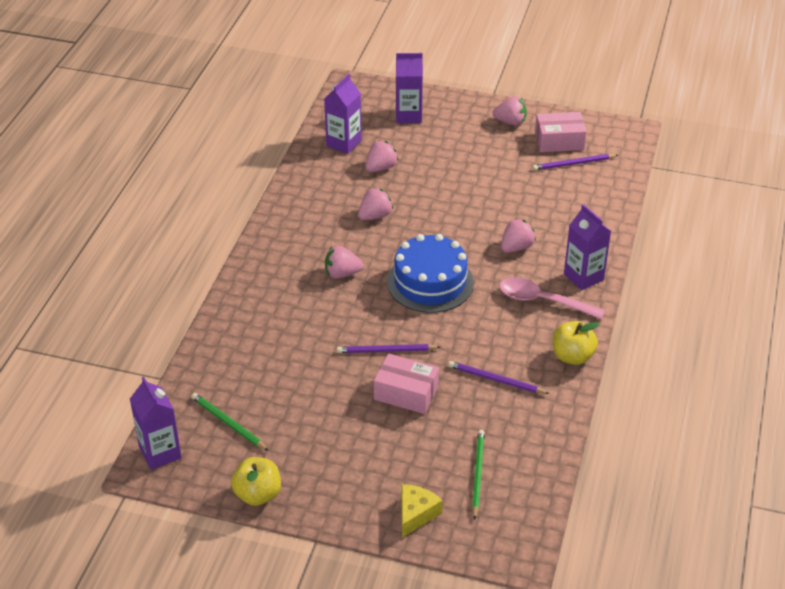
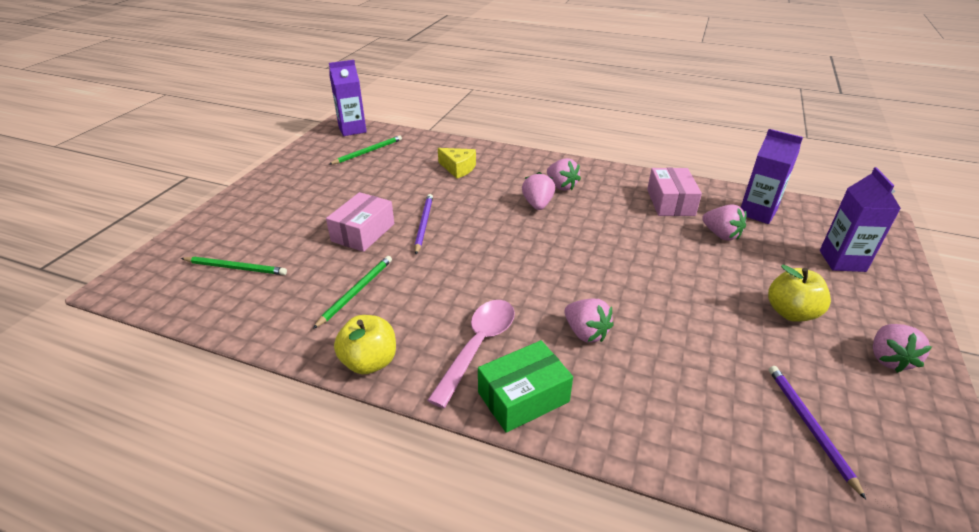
camera: 95 degrees right, 5 degrees down
(258, 494) = (290, 162): yellow apple -> yellow apple (791, 312)
(375, 216) = (632, 227): pink strawberry -> pink strawberry (561, 186)
(416, 514) = (216, 229): yellow cheese -> yellow cheese (458, 168)
(430, 282) = (521, 257): blue cake -> none
(495, 380) = (356, 292): purple pencil -> green pencil
(559, 141) = (868, 415): pink box -> pink box (670, 202)
(583, 277) = (523, 397): purple carton -> green box

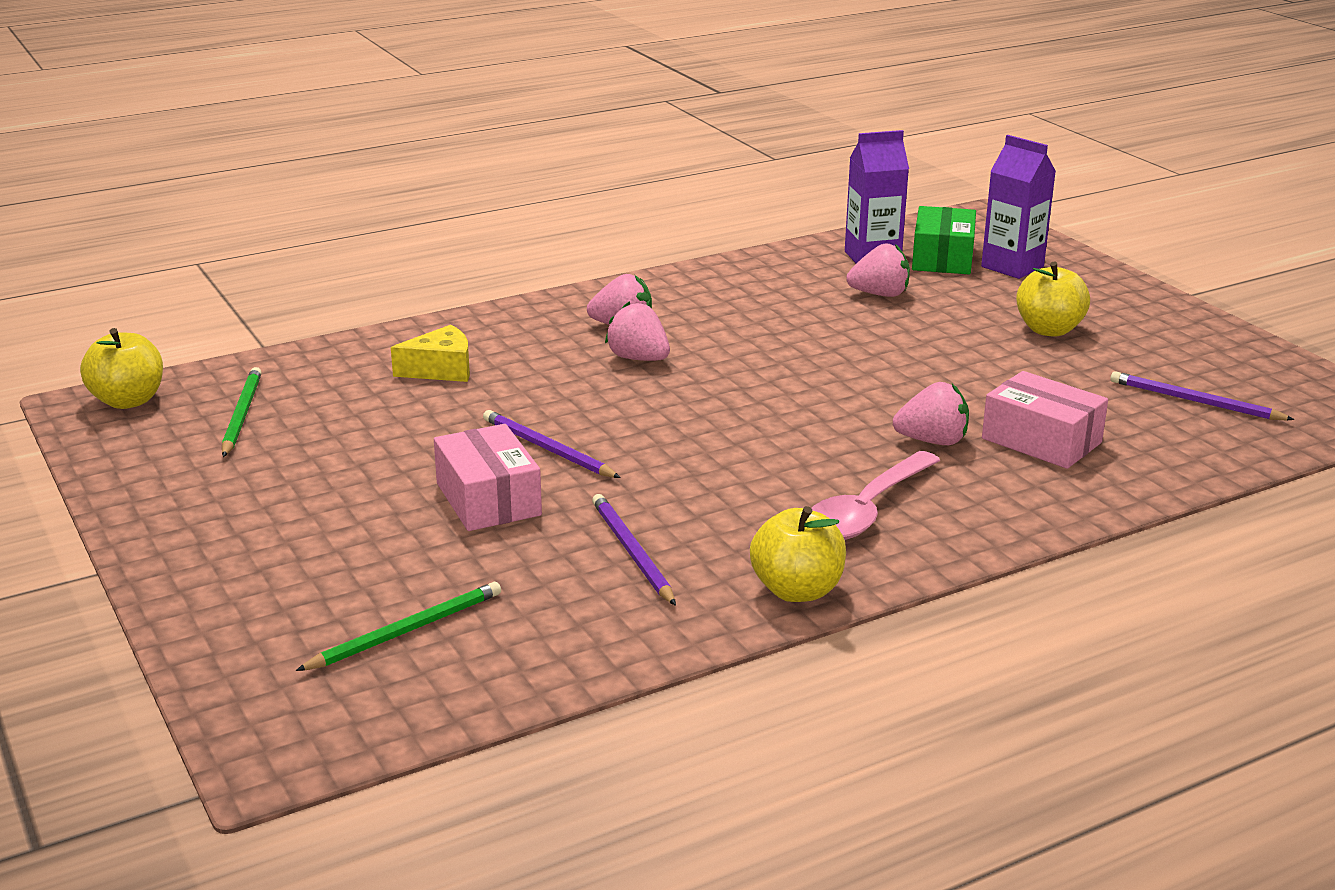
camera: 50 degrees left, 10 degrees down
(352, 129) = (128, 401): purple carton -> yellow apple
(356, 292) = (632, 552): green pencil -> purple pencil
(478, 346) = (866, 511): pink spoon -> pink spoon turned 120 degrees counterclockwise
(523, 397) = (985, 518): green box -> green box (942, 258)
(670, 202) = (774, 287): pink box -> pink box (1041, 441)
(888, 359) = (1163, 325): pink strawberry -> none

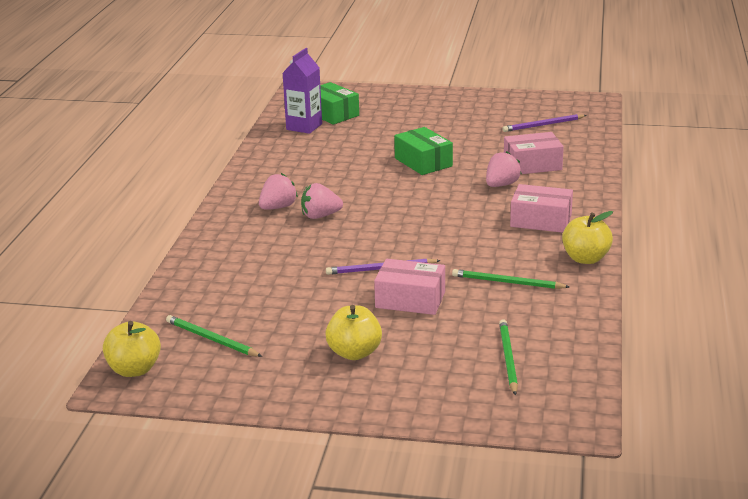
camera: 50 degrees left, 0 degrees up
(441, 370) = (249, 268): yellow cheese -> none
(632, 552) = (507, 282): purple pencil -> green pencil
(866, 511) = (541, 220): pink spoon -> pink box
(880, 294) = (346, 140): pink strawberry -> none
(906, 363) = (423, 162): none -> green box
(1012, 267) = (366, 105): purple carton -> none
(1049, 330) = (439, 123): yellow apple -> yellow apple (354, 353)

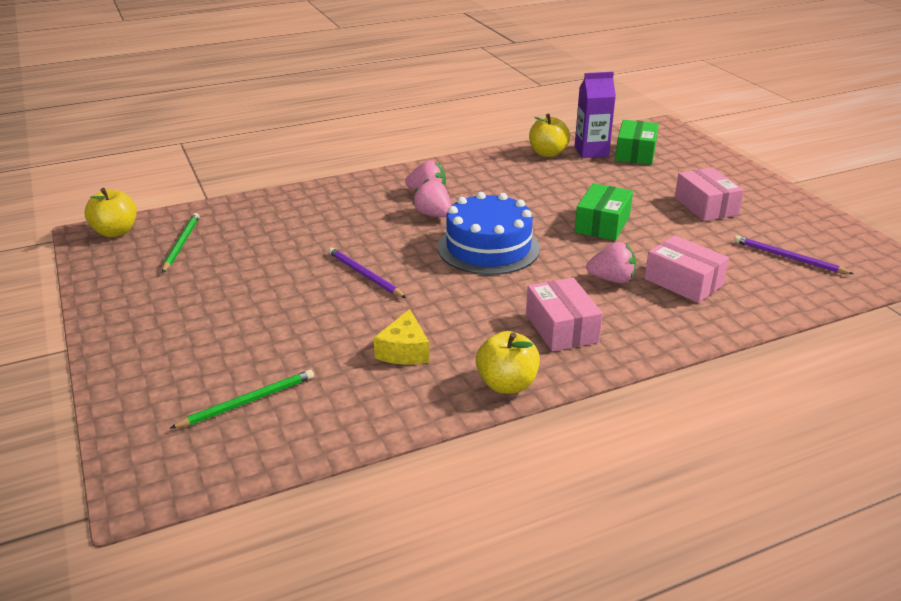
camera: 55 degrees right, 5 degrees up
(354, 353) = (202, 313): yellow apple -> yellow apple (547, 153)
(402, 211) = (488, 248): none -> blue cake
(410, 300) = (320, 309): pink box -> pink box (705, 206)
(507, 282) = (404, 351): green pencil -> yellow cheese

